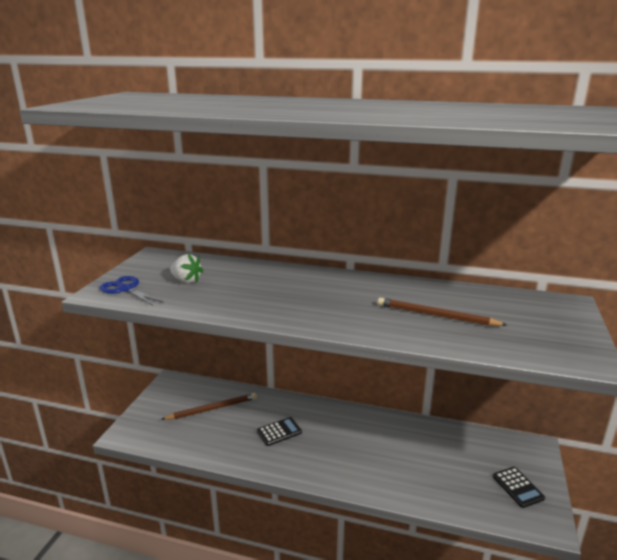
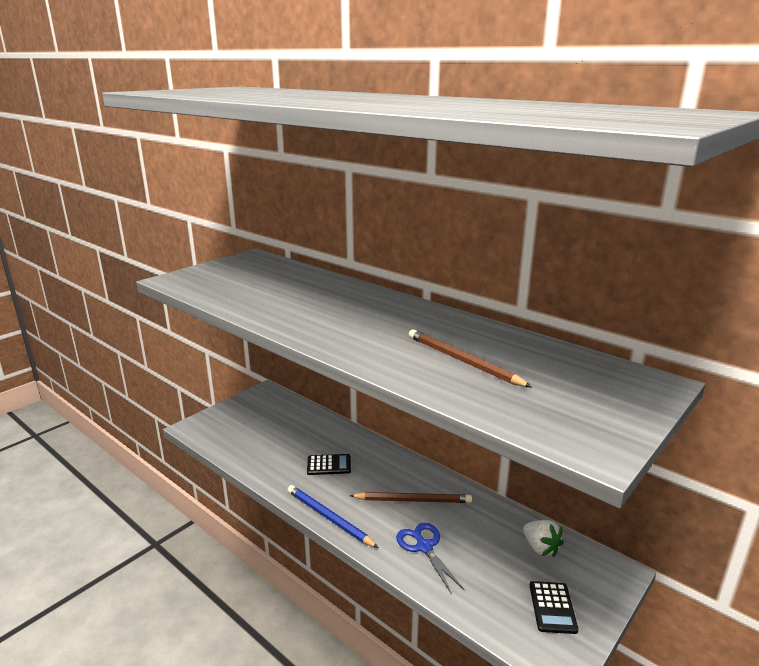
camera: 25 degrees right, 0 degrees up
(126, 289) = (195, 280): blue scissors -> blue scissors (424, 547)
(186, 280) = (253, 282): white strawberry -> white strawberry (540, 548)
(212, 409) = (283, 426): brown pencil -> brown pencil (413, 500)
(313, 477) = (329, 518): none -> blue pencil

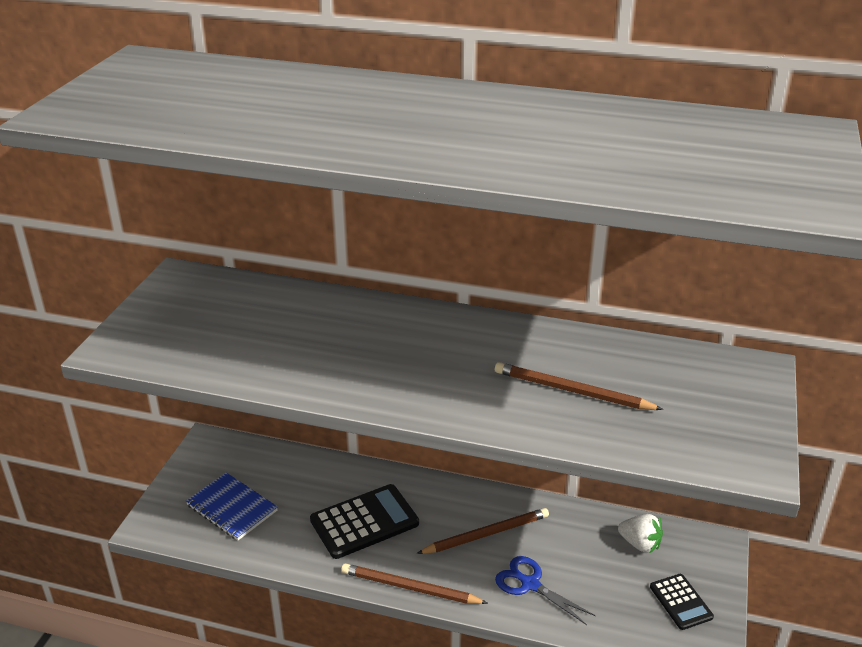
camera: 25 degrees left, 10 degrees up
(249, 431) = (232, 508): none -> blue notebook
(329, 465) = (364, 522): black calculator -> black calculator, size x1.74
(329, 518) = (410, 588): blue pencil -> brown pencil

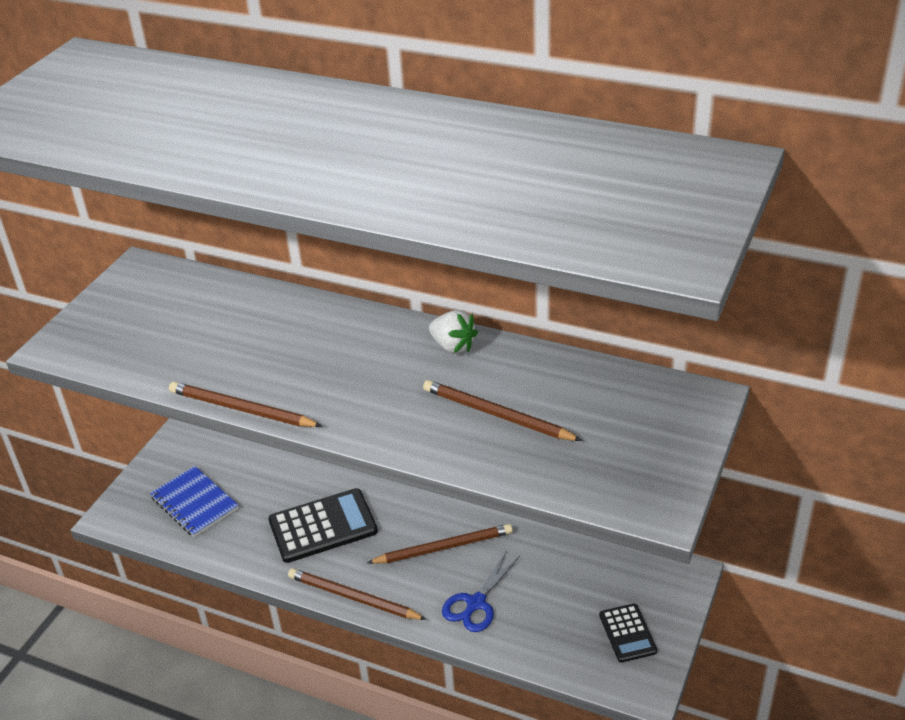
camera: 10 degrees right, 5 degrees up
(319, 398) = (241, 409): none -> brown pencil
(530, 584) = (476, 603): blue scissors -> blue scissors turned 105 degrees counterclockwise
(640, 544) = (601, 569): white strawberry -> white strawberry (453, 346)

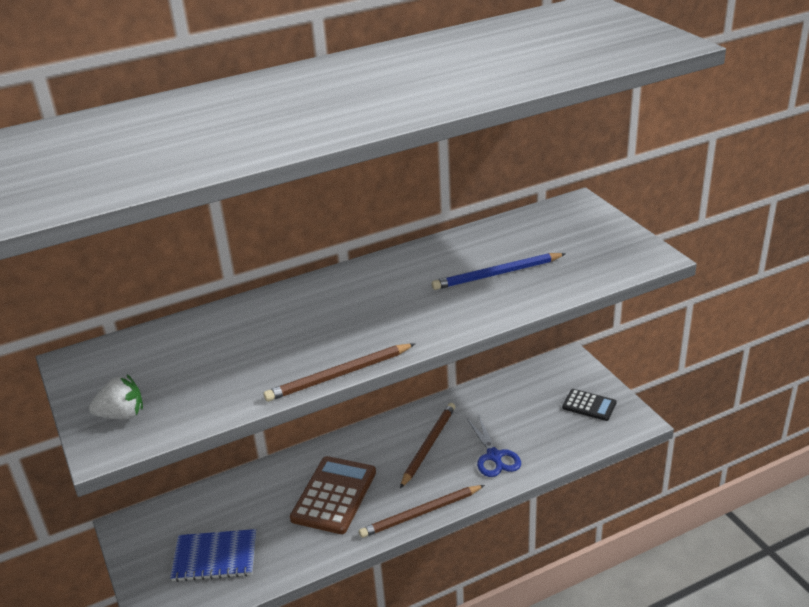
camera: 50 degrees left, 5 degrees down
(323, 526) = (334, 495): black calculator -> brown calculator
(453, 346) = (405, 262): white strawberry -> white strawberry (122, 415)
(497, 415) = (497, 274): brown pencil -> blue pencil

